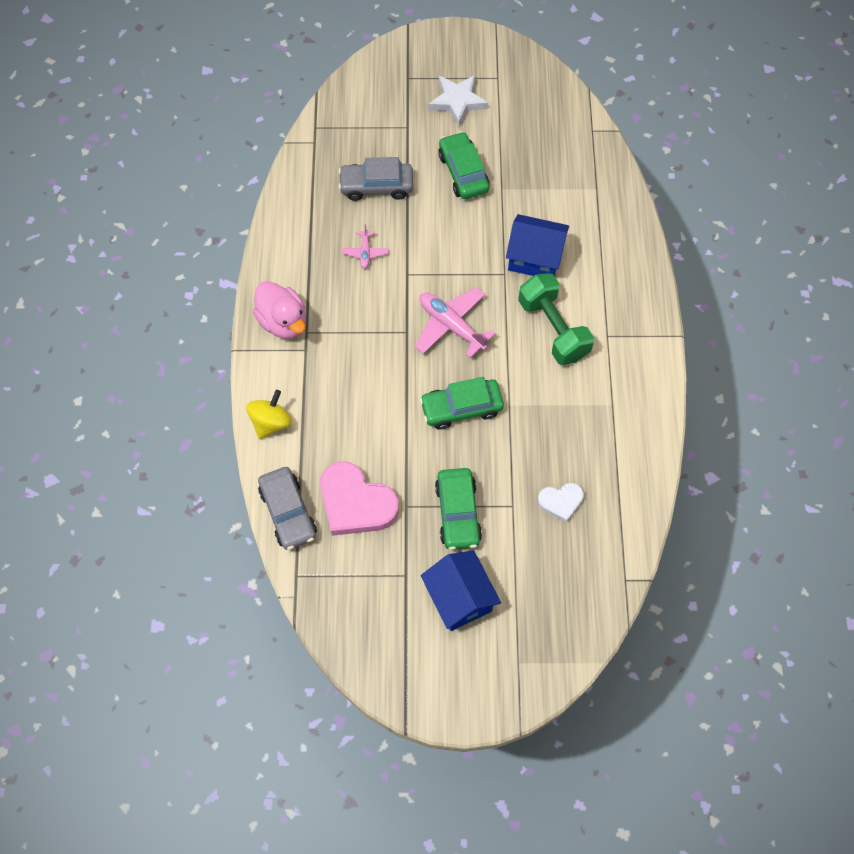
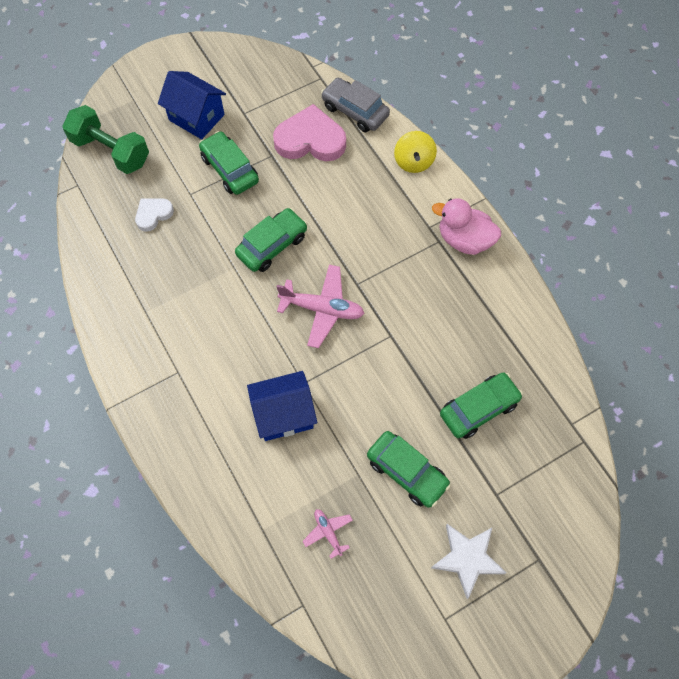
camera: 150 degrees right, 0 degrees up
(365, 252) = (441, 336): pink plane -> pink plane (328, 532)
(376, 186) = (478, 408): grey car -> green car
(553, 329) = (231, 353): green dumbbell -> green dumbbell (111, 151)

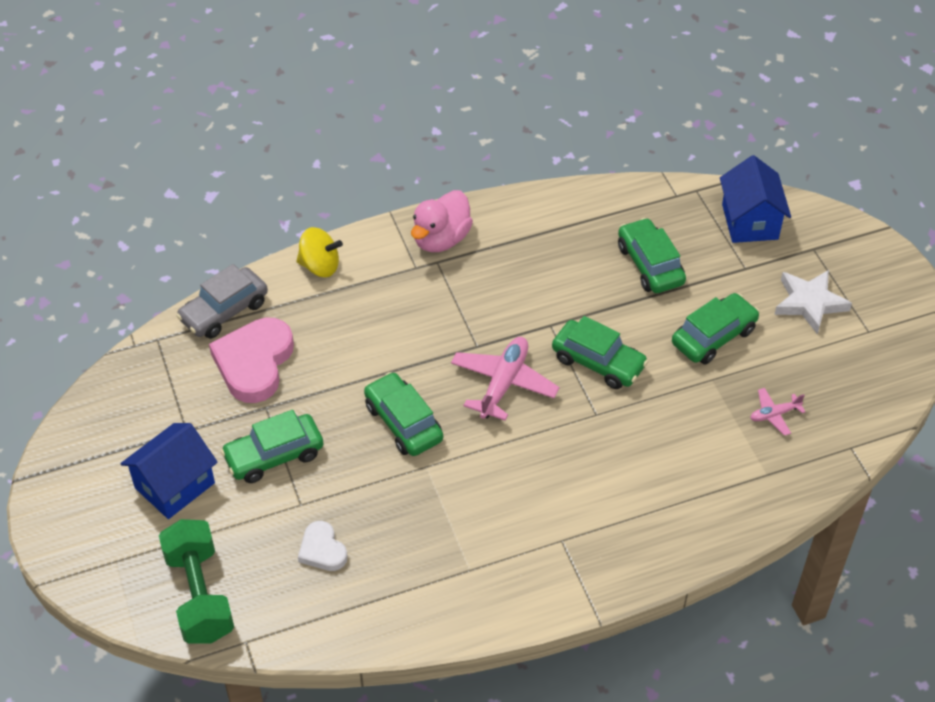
camera: 80 degrees left, 15 degrees down
(111, 151) = (199, 595): green dumbbell -> green dumbbell turned 60 degrees counterclockwise
(284, 414) = (632, 438): blue house -> blue house (750, 221)
(358, 378) = (598, 362): none -> green car

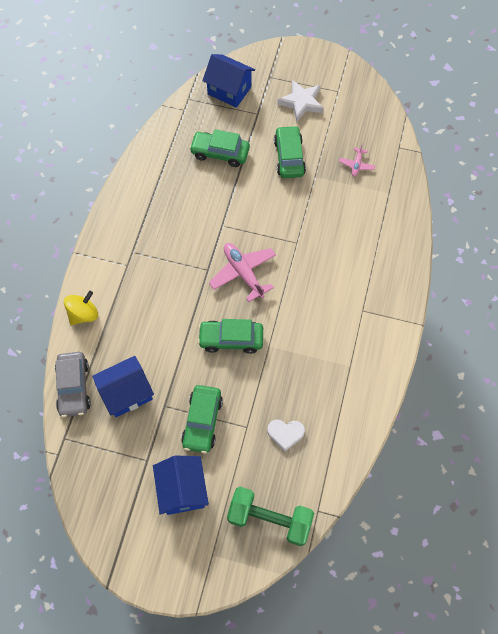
camera: 55 degrees left, 15 degrees up
(254, 363) = (127, 393): pink heart -> blue house
(441, 239) = (117, 239): pink duck -> none
(598, 362) = (264, 219): green car -> none

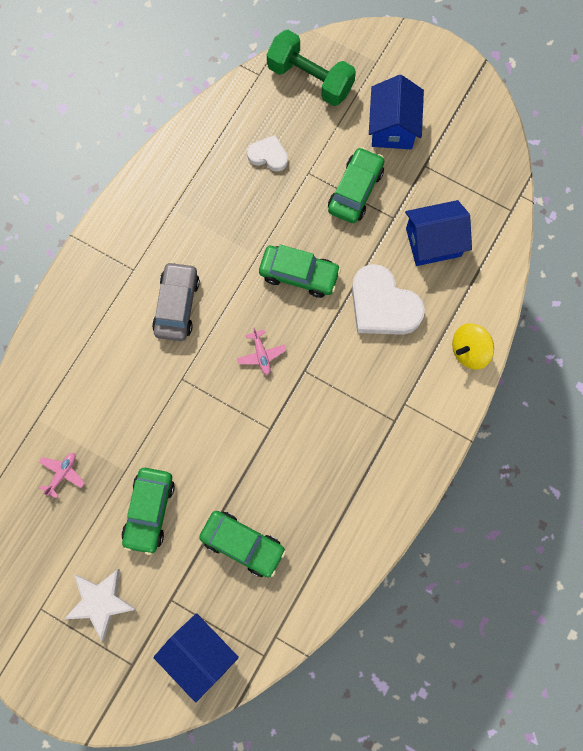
camera: 165 degrees left, 10 degrees up
(74, 387) = (493, 264): grey car -> grey car (177, 305)
(158, 332) = (383, 305): none -> white heart
(243, 273) = (261, 354): pink plane -> pink plane, size x0.53

